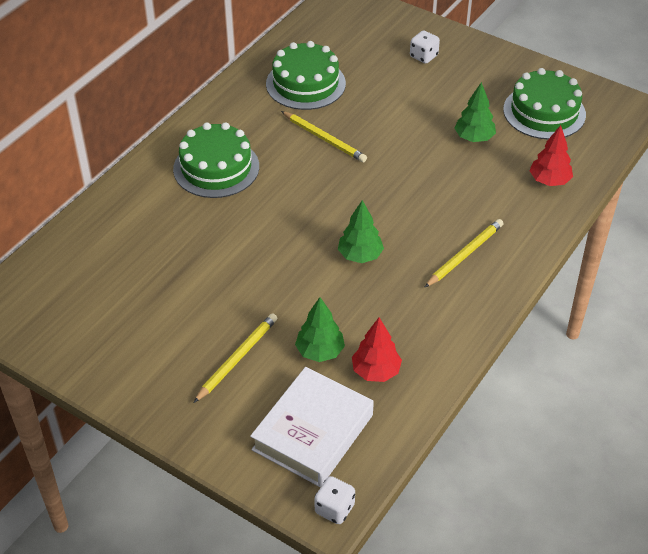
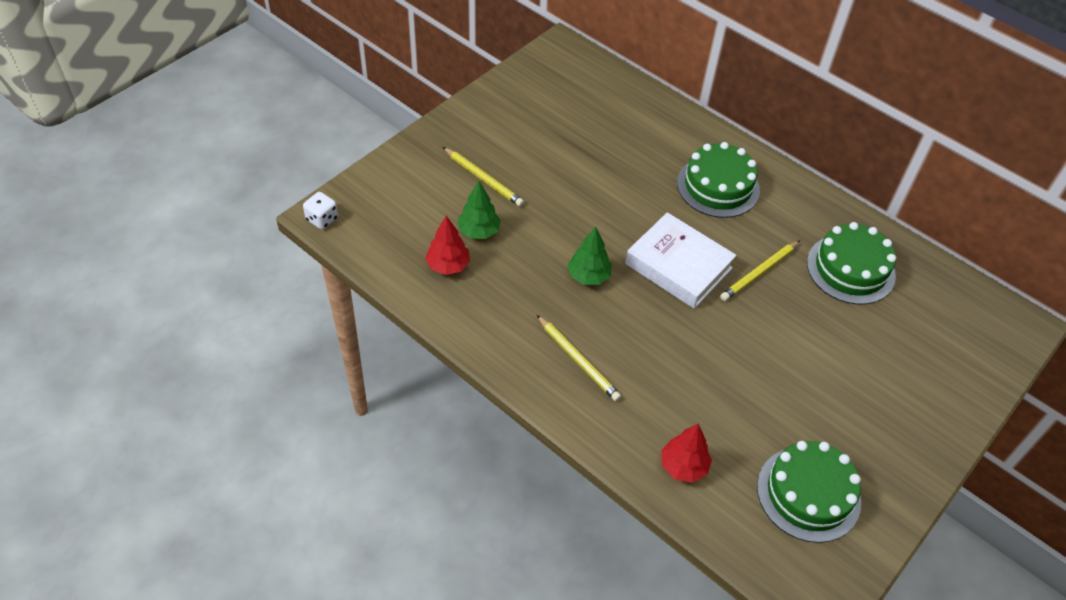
camera: 95 degrees right, 5 degrees up
(313, 432) = (396, 216): white book -> white book (678, 266)
(423, 56) = (911, 387): white dice -> none
(474, 138) = (760, 407): green tree -> none

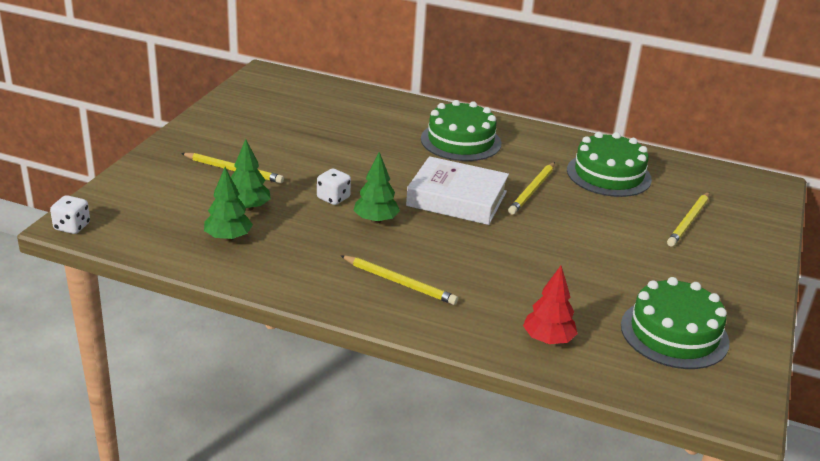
camera: 20 degrees left, 20 degrees down
(448, 265) = (228, 238): red tree -> green tree
(561, 237) = (333, 198): none -> white dice
(902, 354) = (688, 221): none -> yellow pencil

